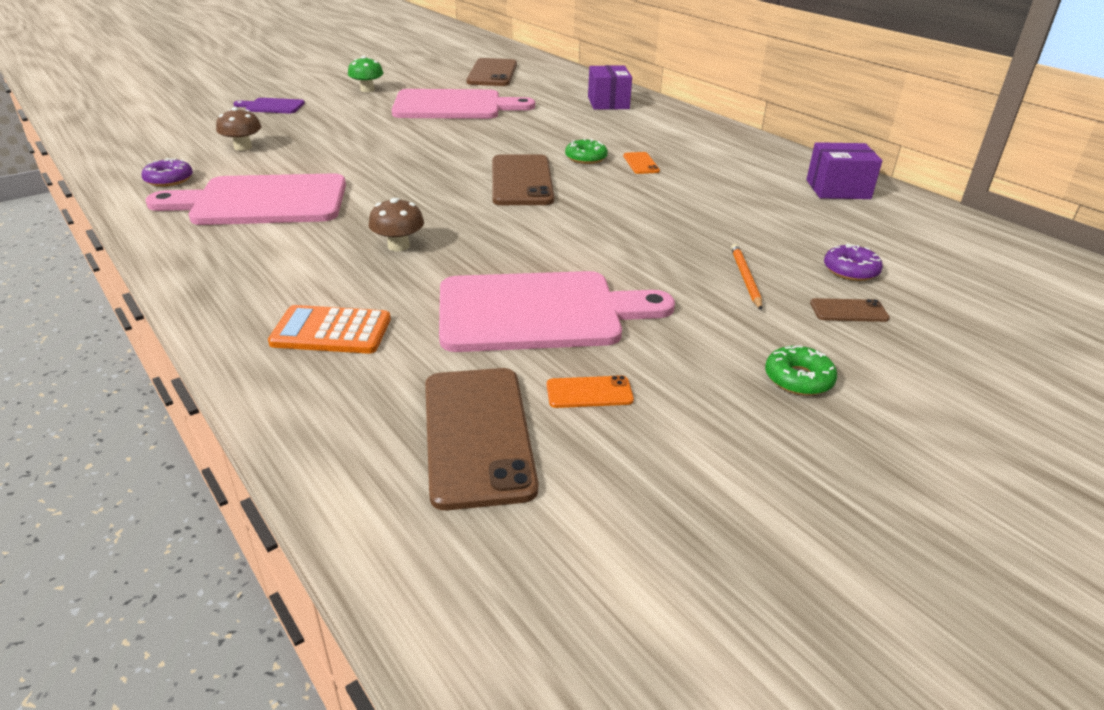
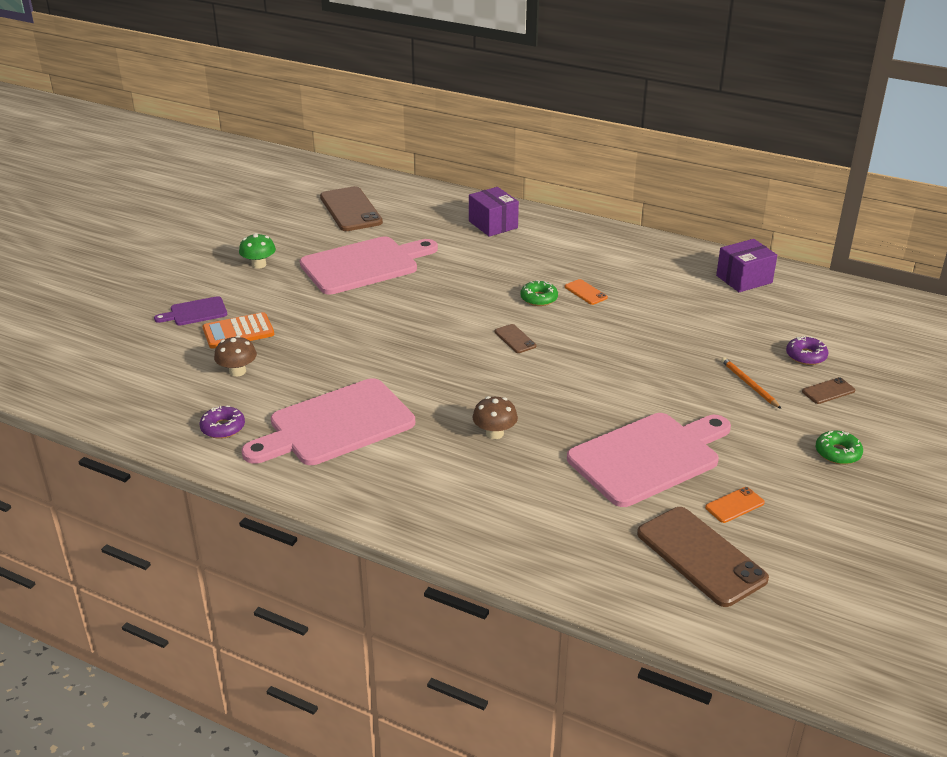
camera: 25 degrees left, 0 degrees up
(331, 331) = (533, 520): orange calculator -> orange calculator (238, 332)
(522, 181) = (515, 339): brown phone -> brown phone, size x0.46

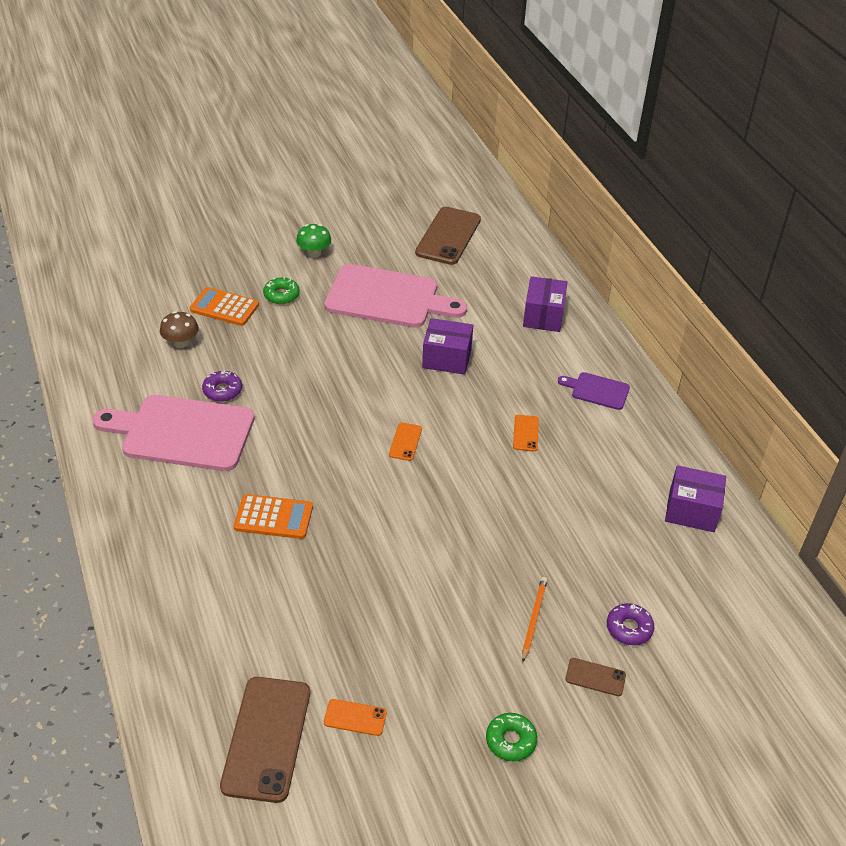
camera: 40 degrees right, 10 degrees up
(195, 312) = (219, 272): purple cutting board -> purple cutting board (597, 390)
(223, 428) = (114, 385): purple donut -> purple donut (222, 390)
(466, 279) = (446, 358): none -> purple box
(494, 433) = (273, 517): brown mushroom -> orange calculator
(515, 339) = (405, 442): brown phone -> orange phone
(539, 298) = (478, 415): green donut -> green donut (281, 295)
(648, 457) = (353, 623): pink cutting board -> none

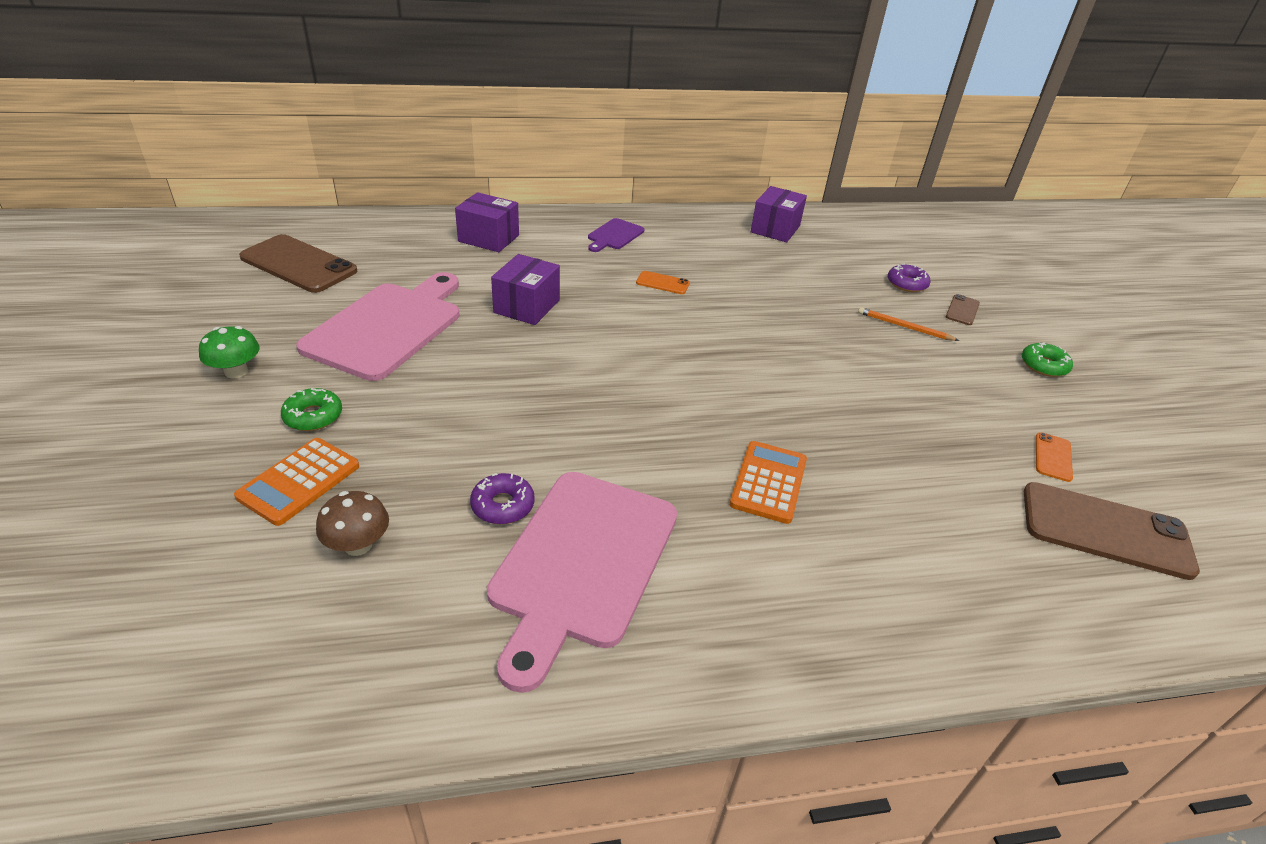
camera: 80 degrees left, 5 degrees down
(405, 442) = (656, 358): orange phone -> none

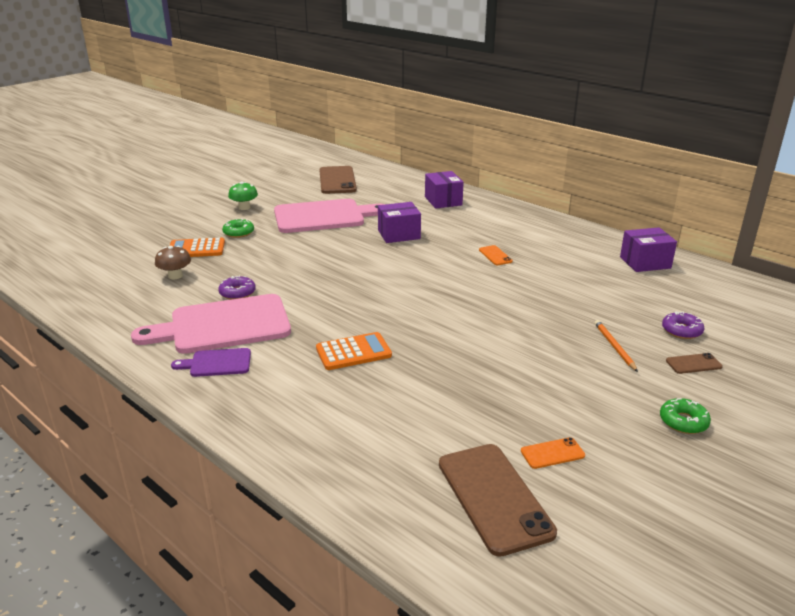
camera: 55 degrees right, 10 degrees down
(614, 235) = (518, 225): purple cutting board -> purple cutting board (217, 363)

